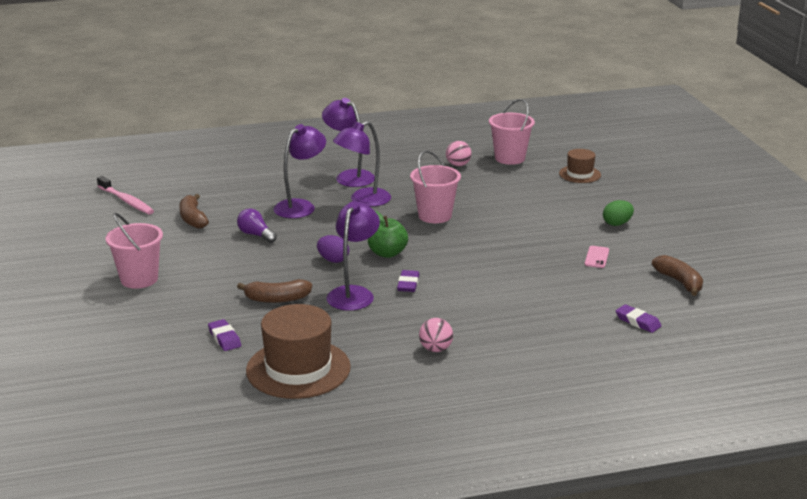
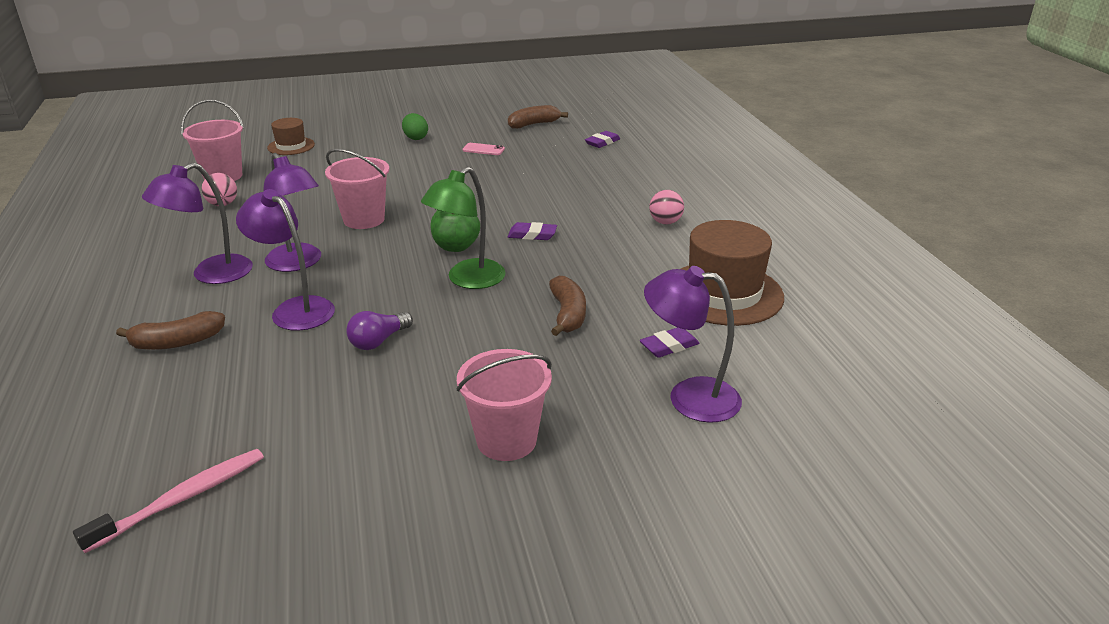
camera: 90 degrees left, 5 degrees up
(193, 219) = (298, 406): brown banana -> brown banana (177, 342)
(333, 260) = (467, 280): purple egg -> green lamp
(353, 293) = (553, 265): purple lamp -> purple lamp (689, 397)

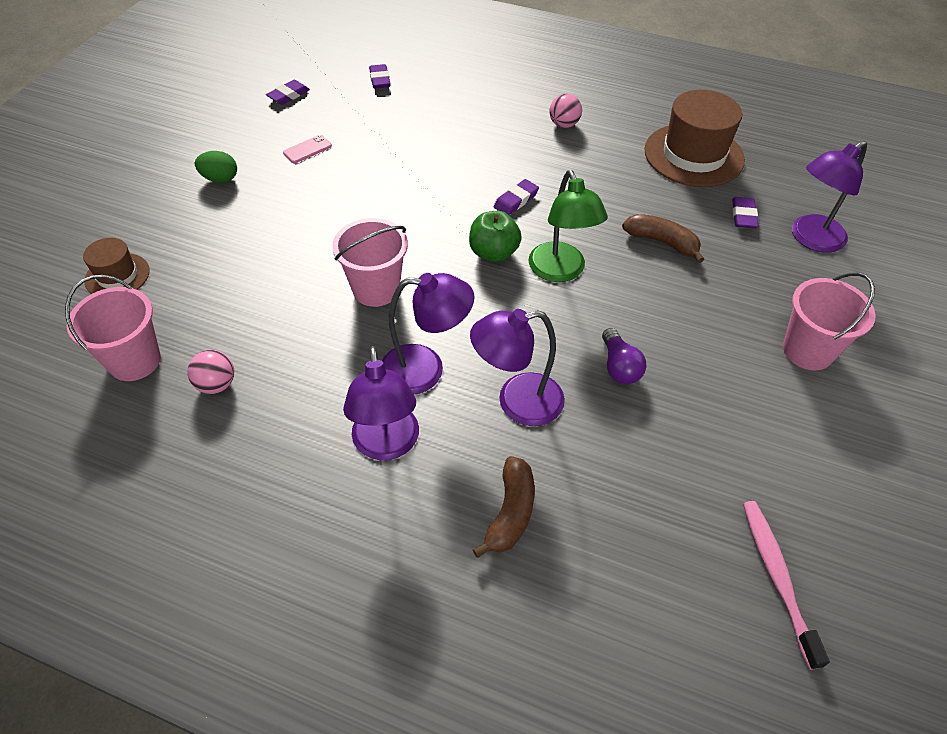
camera: 55 degrees left, 20 degrees up
(533, 124) = (288, 95): brown banana -> purple eraser

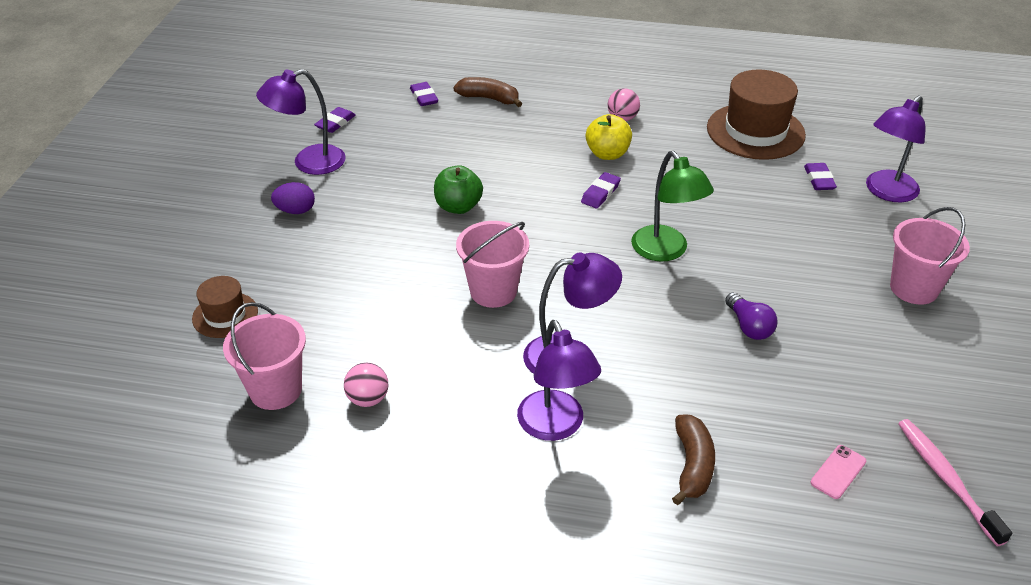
camera: 10 degrees left, 10 degrees down
(220, 179) = (295, 211): green egg -> purple egg
(307, 149) = (375, 172): pink phone -> pink phone (838, 472)
(493, 253) = (596, 243): green apple -> green apple (458, 207)
(517, 402) = (665, 371): purple lamp -> purple lamp (309, 163)
(536, 160) = (607, 154): none -> yellow apple
(662, 242) = (752, 213): brown banana -> brown banana (489, 98)

